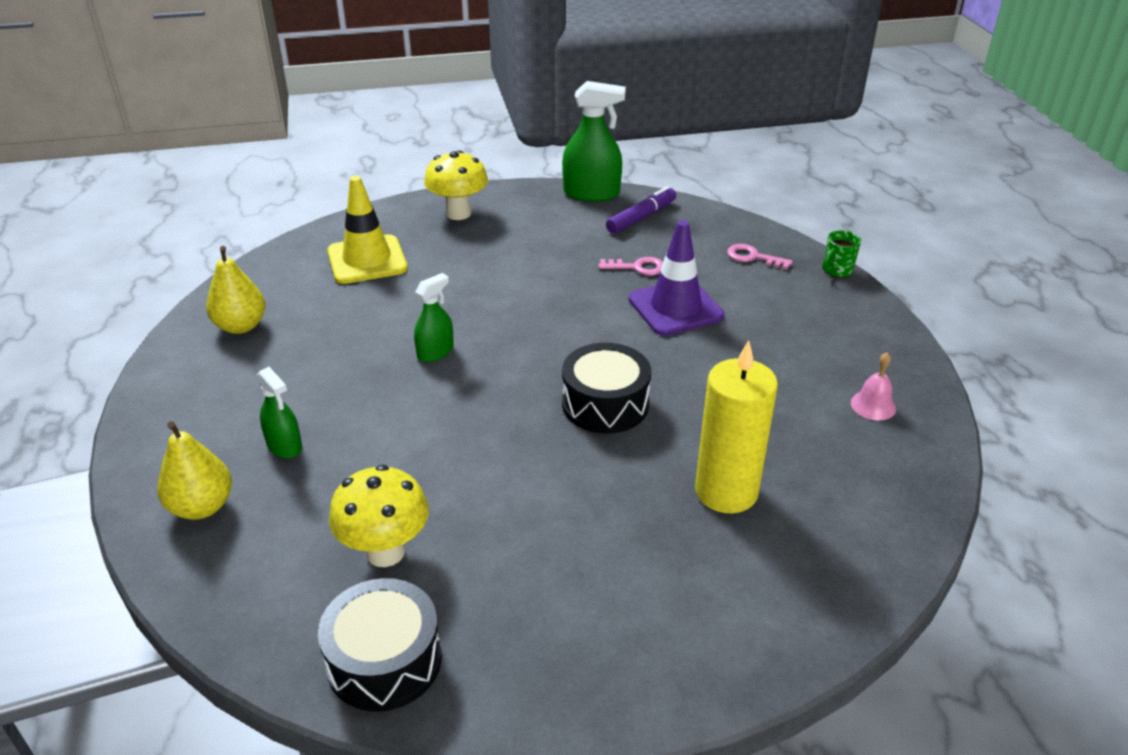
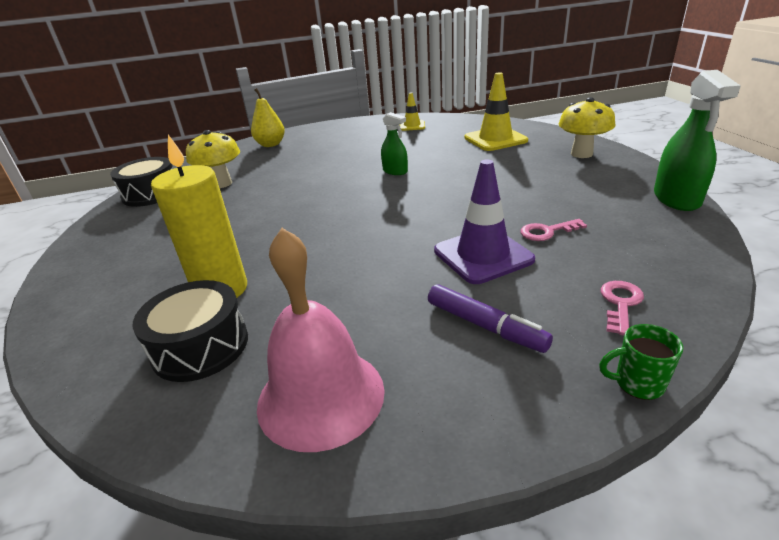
camera: 90 degrees right, 5 degrees down
(241, 326) = (412, 126): yellow pear -> yellow traffic cone
(284, 446) = (310, 151): green spray bottle -> none
(605, 404) = (337, 232): black drum -> black drum (200, 346)
(638, 267) = (547, 232): pink key -> pink key turned 75 degrees clockwise
(641, 217) = (651, 227): purple marker -> purple marker (485, 326)
(836, 271) = (637, 383): green mug -> green mug turned 45 degrees counterclockwise
(873, 405) = (321, 396): pink bell -> pink bell, size x2.29

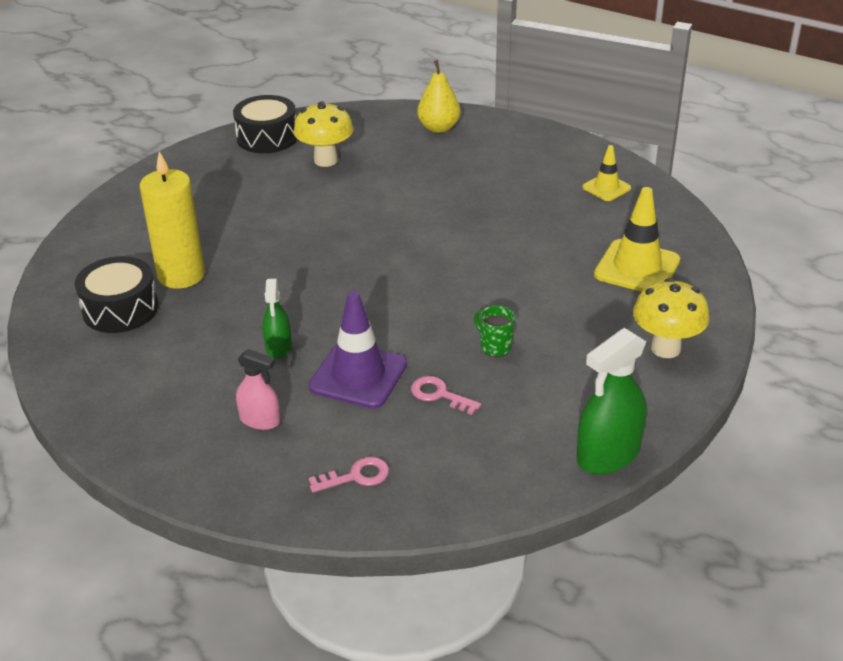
camera: 45 degrees right, 5 degrees up
(321, 396) = (125, 386): pink bell -> none
(395, 171) = (467, 243): green spray bottle -> green spray bottle (278, 347)
(485, 326) = (260, 420): purple marker -> pink spray bottle
(637, 383) = (261, 513): green mug -> green mug (495, 346)

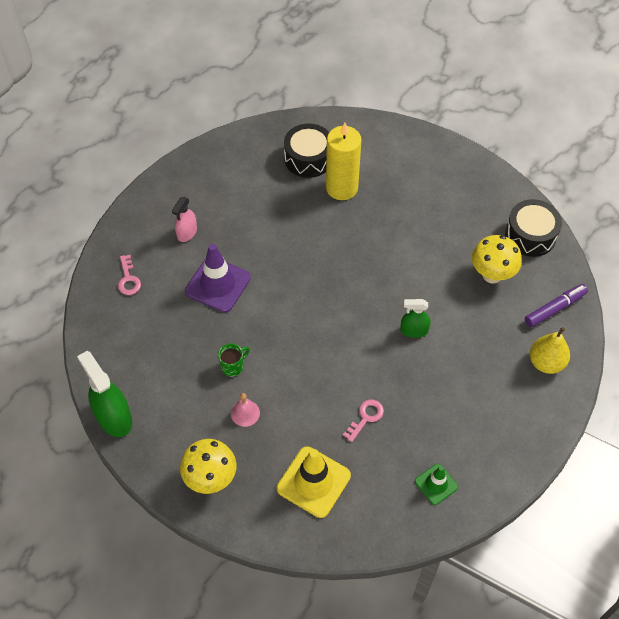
camera: 95 degrees right, 20 degrees up
(278, 347) = (255, 242): green spray bottle -> green spray bottle (414, 330)
(368, 123) = (555, 308): none -> purple marker
(439, 395) = (190, 328): pink key -> pink key (366, 417)
(562, 329) = (245, 413): none -> pink bell
(606, 188) = (436, 484): yellow traffic cone -> green traffic cone

